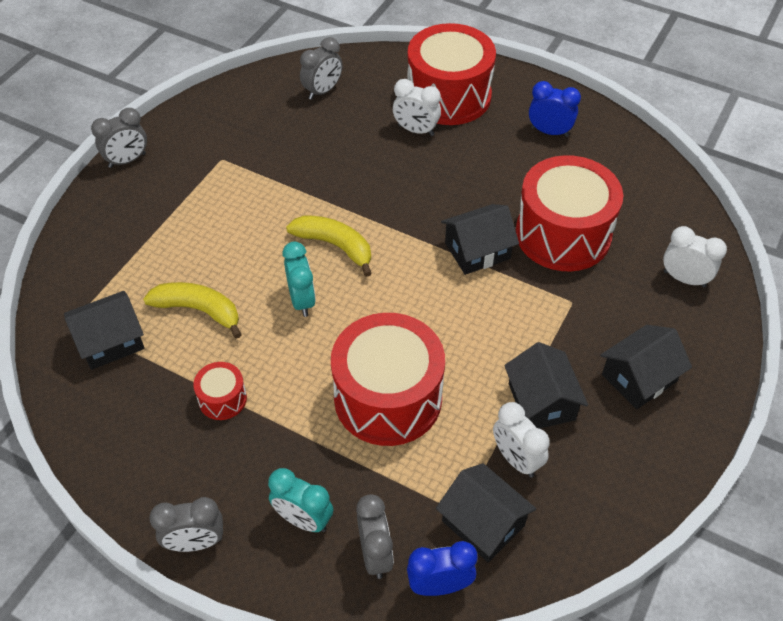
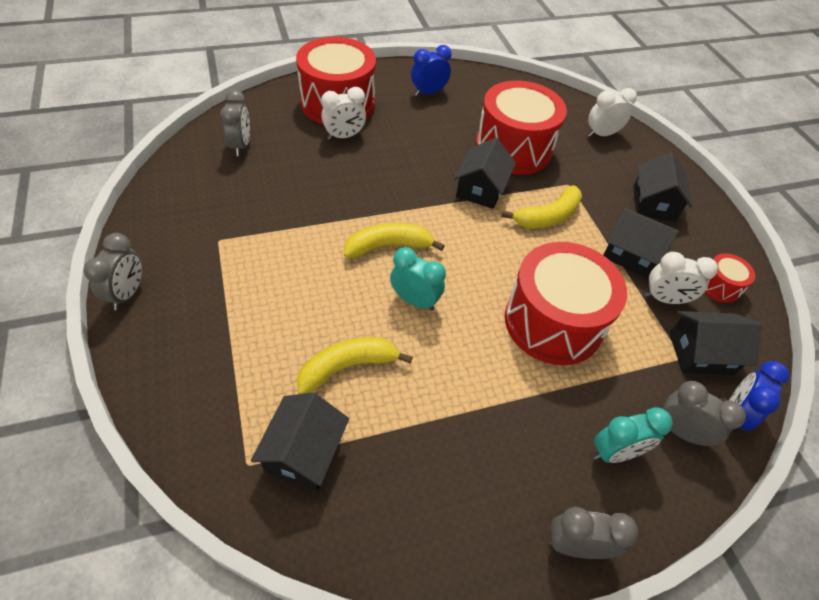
camera: 50 degrees left, 0 degrees up
(195, 542) = (575, 545): grey clock -> grey clock turned 120 degrees counterclockwise
(222, 399) = (452, 418): red drum -> red drum (719, 286)
(507, 315) = (547, 217): none -> yellow banana

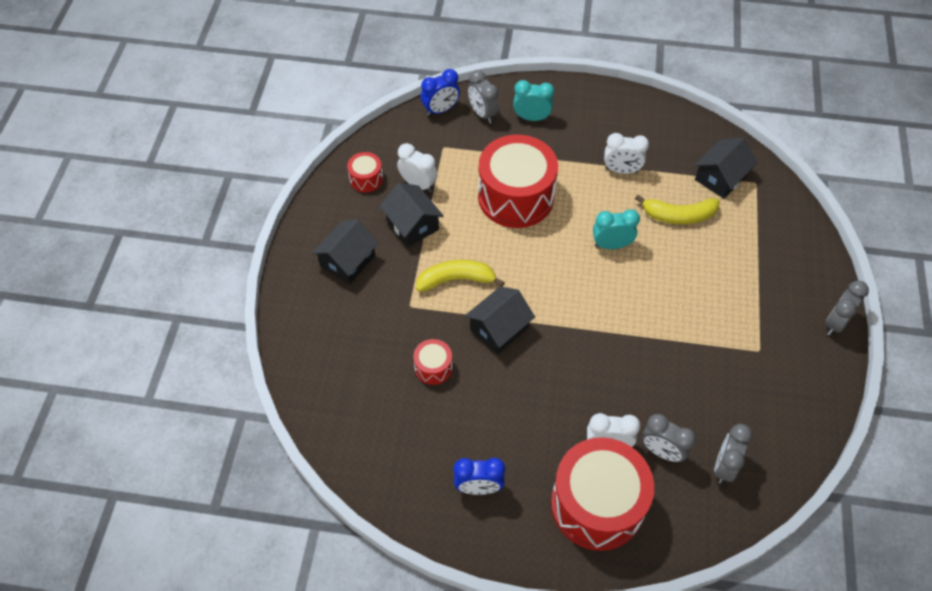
camera: 150 degrees left, 5 degrees up
(388, 246) = (613, 297): yellow banana -> none
(415, 300) = (611, 245): turquoise clock -> turquoise clock turned 120 degrees clockwise
(513, 148) = (433, 367): red drum -> red drum, size x0.44
(575, 545) = (584, 91): grey clock -> grey clock (661, 451)
(601, 134) = (323, 355): white clock -> white clock (621, 170)
(701, 353) = (427, 145): black house -> none

